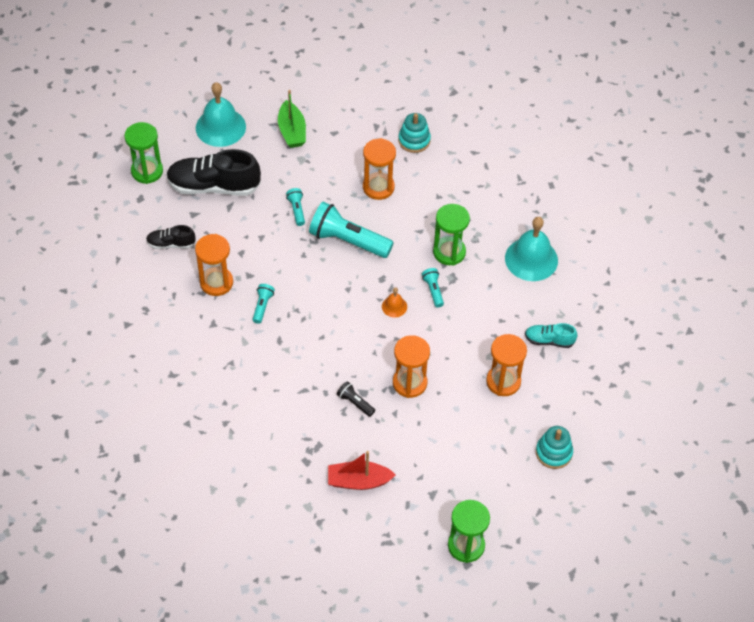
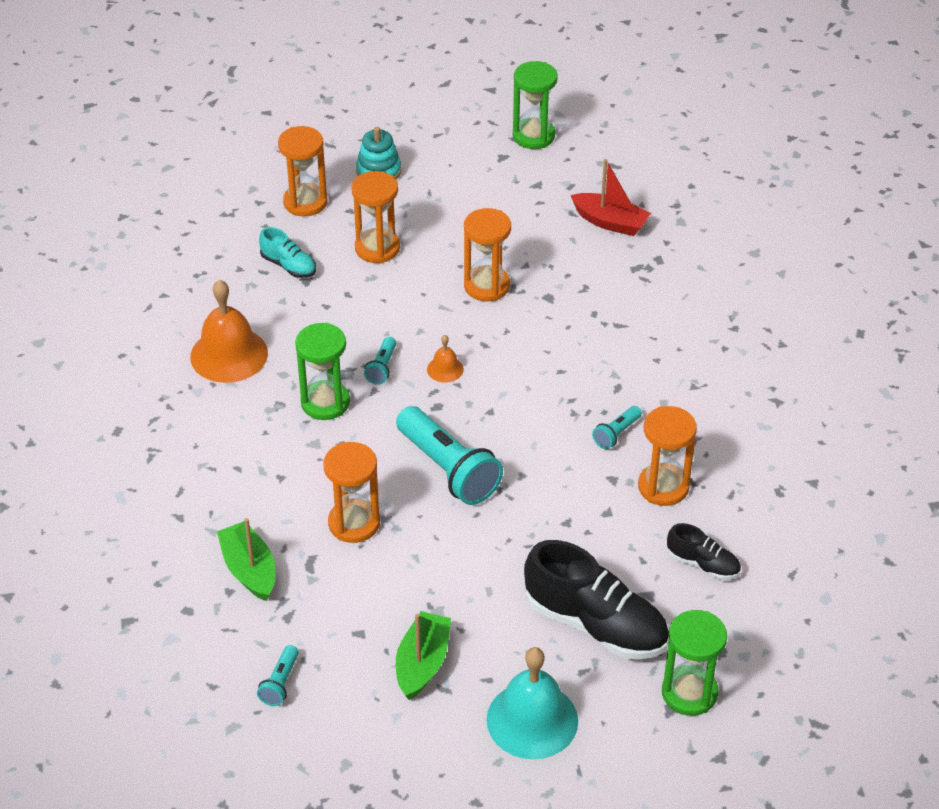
camera: 150 degrees left, 10 degrees down
(297, 210) = (492, 539): turquoise flashlight -> turquoise flashlight (280, 683)
(355, 403) = (565, 291): black flashlight -> none
(414, 140) = (249, 570): turquoise stacking toy -> green boat
(531, 259) = (229, 354): turquoise bell -> orange bell
(581, 399) = (305, 202): none -> orange hourglass

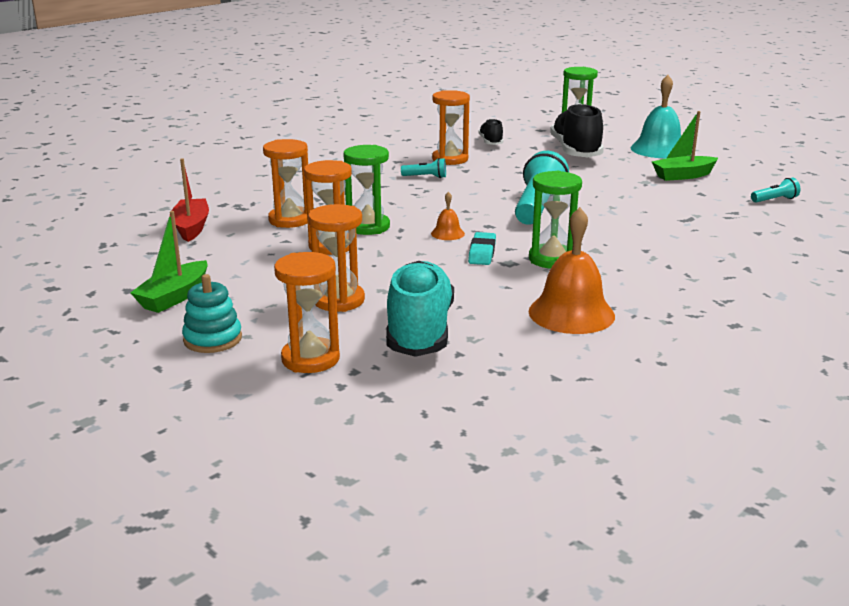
camera: 125 degrees left, 20 degrees down
(249, 570) = (731, 232): green boat -> green boat (174, 297)
(288, 266) = (419, 331): turquoise shoe -> turquoise shoe, size x1.96
(354, 523) = (633, 217): orange hourglass -> orange hourglass (290, 220)
(382, 367) = (482, 253): turquoise flashlight -> turquoise eraser
(533, 136) = (79, 286): green hourglass -> green hourglass (368, 227)

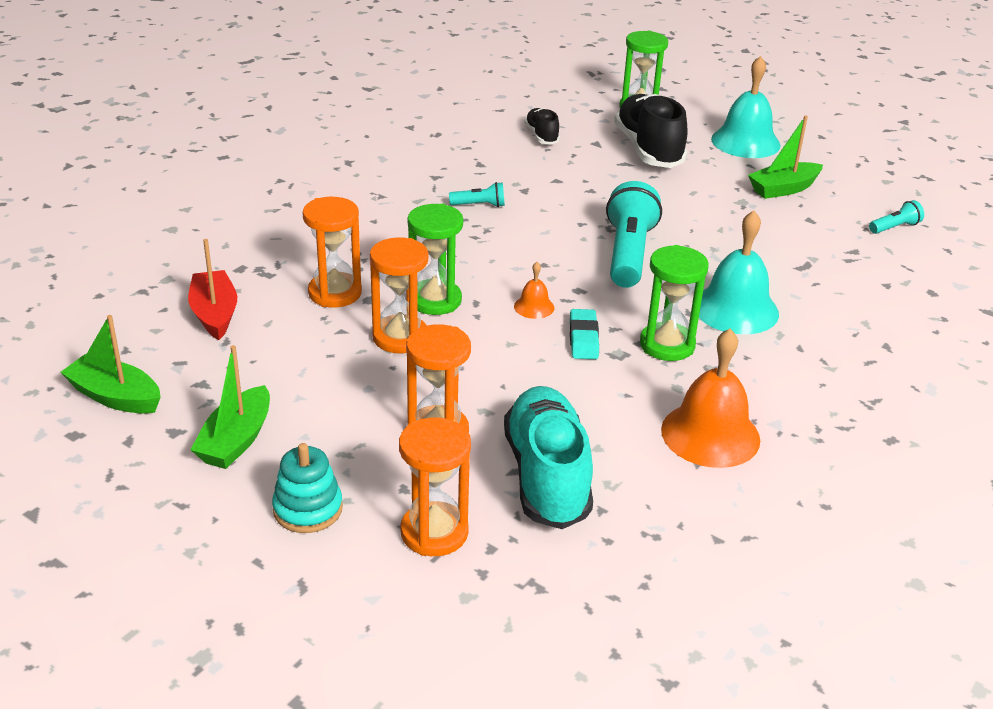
camera: 10 degrees left, 10 degrees up
(93, 269) = (115, 397): none -> green boat
(450, 159) = (500, 170): orange hourglass -> none
(619, 241) = (735, 309): none -> turquoise bell

